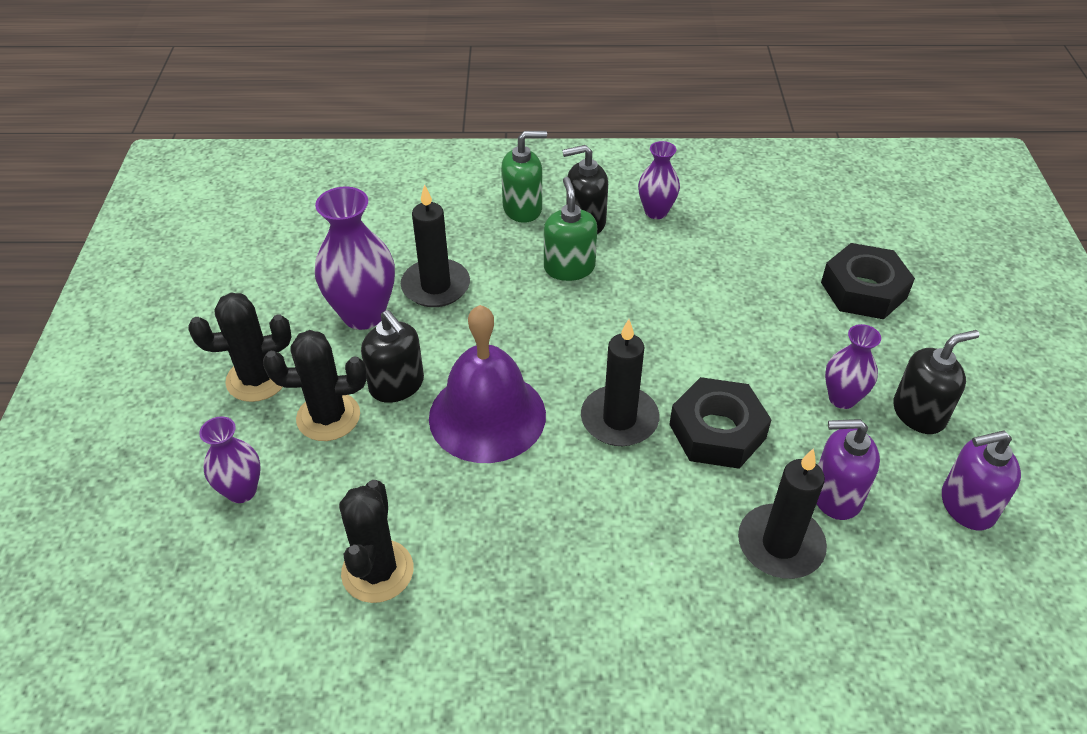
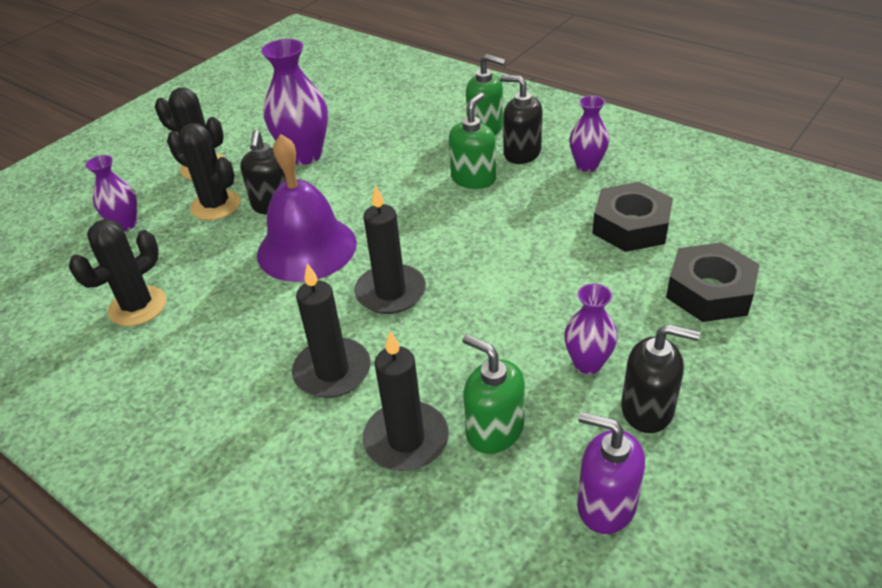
camera: 40 degrees right, 5 degrees down
(436, 286) = (368, 156): black candle -> black candle (332, 371)
(717, 431) = (453, 335): black nut -> black nut (631, 226)
(835, 495) = (494, 430): purple soap dispenser -> green soap dispenser

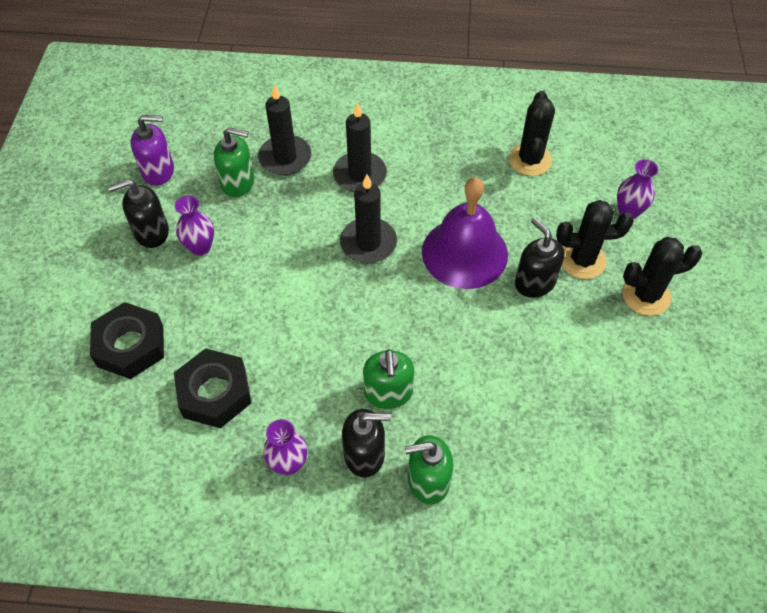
camera: 145 degrees right, 15 degrees up
(304, 155) = (573, 353): purple vase -> none

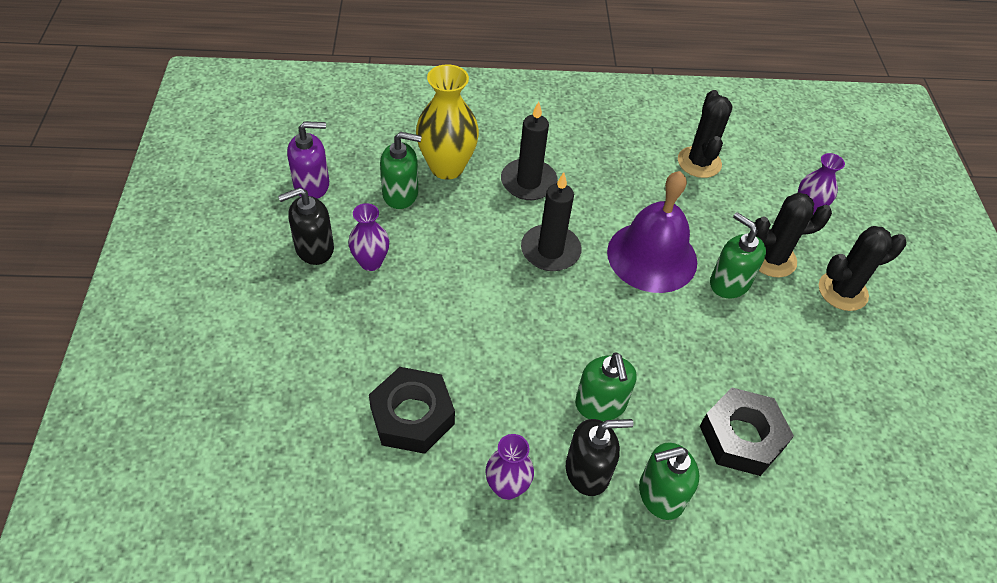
camera: 10 degrees left, 5 degrees down
(130, 346) = (309, 370): black nut -> black nut (741, 437)
(285, 158) = (447, 167): black candle -> yellow vase
(534, 282) = (729, 283): black soap dispenser -> green soap dispenser

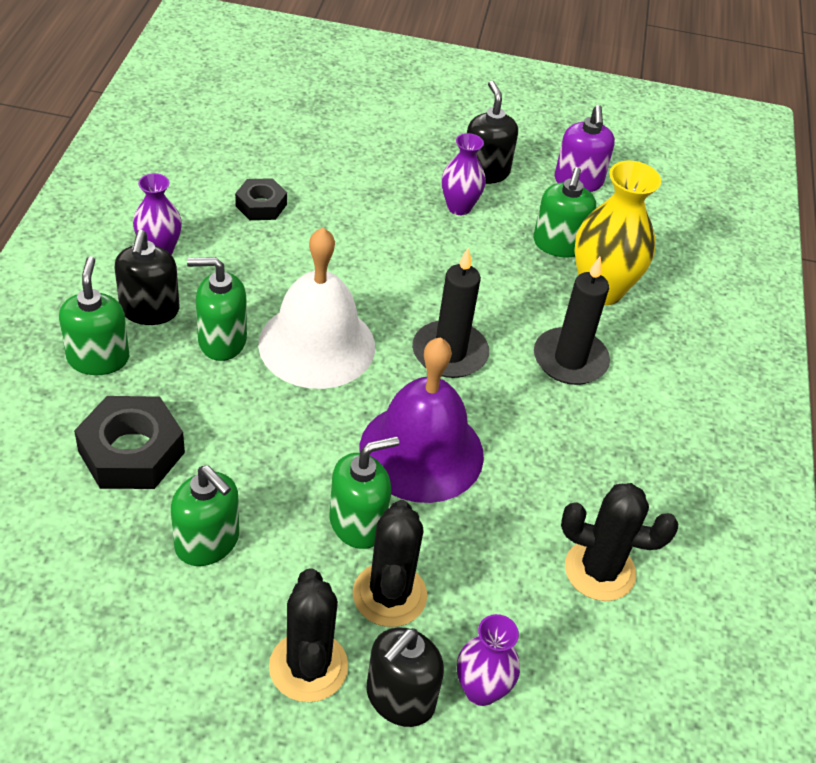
camera: 100 degrees right, 5 degrees down
(412, 416) = (261, 205): black nut -> black nut, size x0.60
(576, 336) = (317, 344): none -> white bell
(790, 365) = (207, 542): none -> green soap dispenser
(834, 245) = (400, 698): none -> black soap dispenser

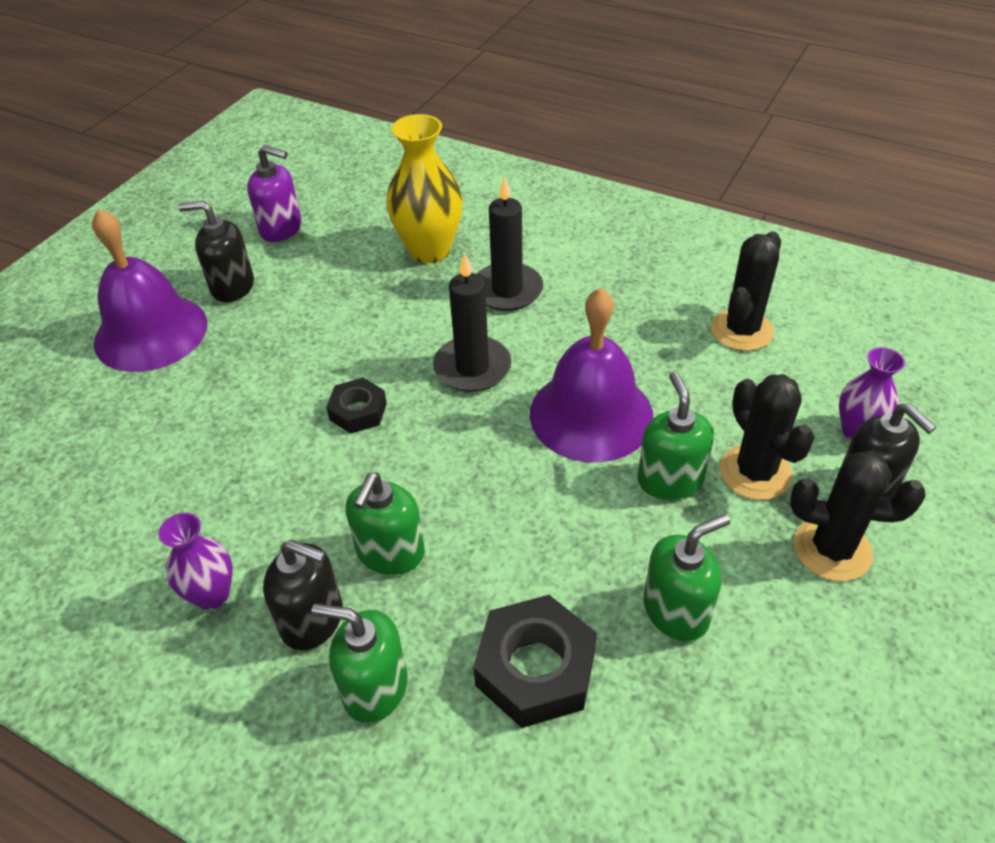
camera: 65 degrees left, 0 degrees up
(261, 205) = (183, 479): black nut -> black nut (358, 411)
(317, 344) = (426, 468): white bell -> none
(389, 595) = (755, 472): black cactus -> black cactus turned 45 degrees clockwise
(408, 142) = (151, 332): none -> purple bell
(459, 207) = (274, 316): purple vase -> none
(558, 244) = (359, 262): green soap dispenser -> none

